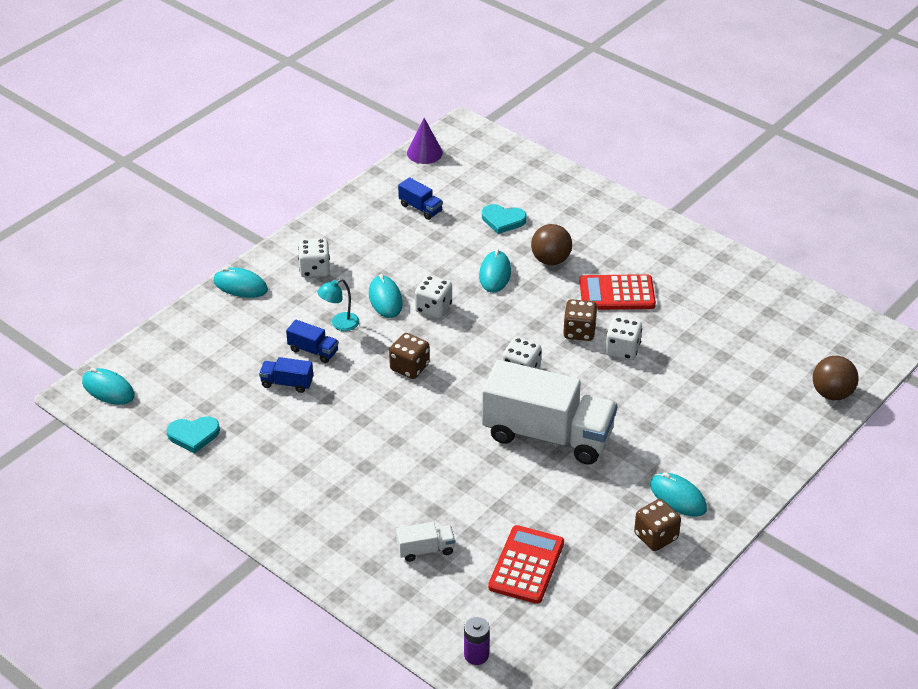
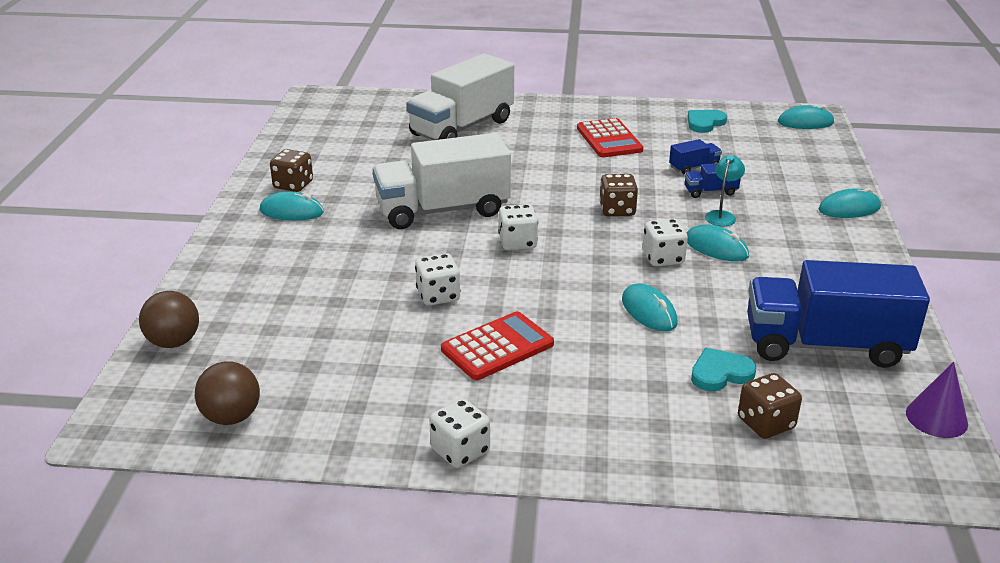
camera: 145 degrees right, 10 degrees down
(315, 269) = (816, 245): white dice -> white dice (460, 451)
(420, 208) = (825, 345): blue truck -> blue truck, size x2.41
(425, 550) = (462, 128): white truck -> white truck, size x2.41
(476, 655) = (374, 102): purple battery -> none
(526, 565) = (381, 143): red calculator -> red calculator (609, 139)
(550, 260) = (610, 351): brown ball -> brown ball (231, 417)
(579, 331) = (499, 294): brown dice -> brown dice (766, 423)

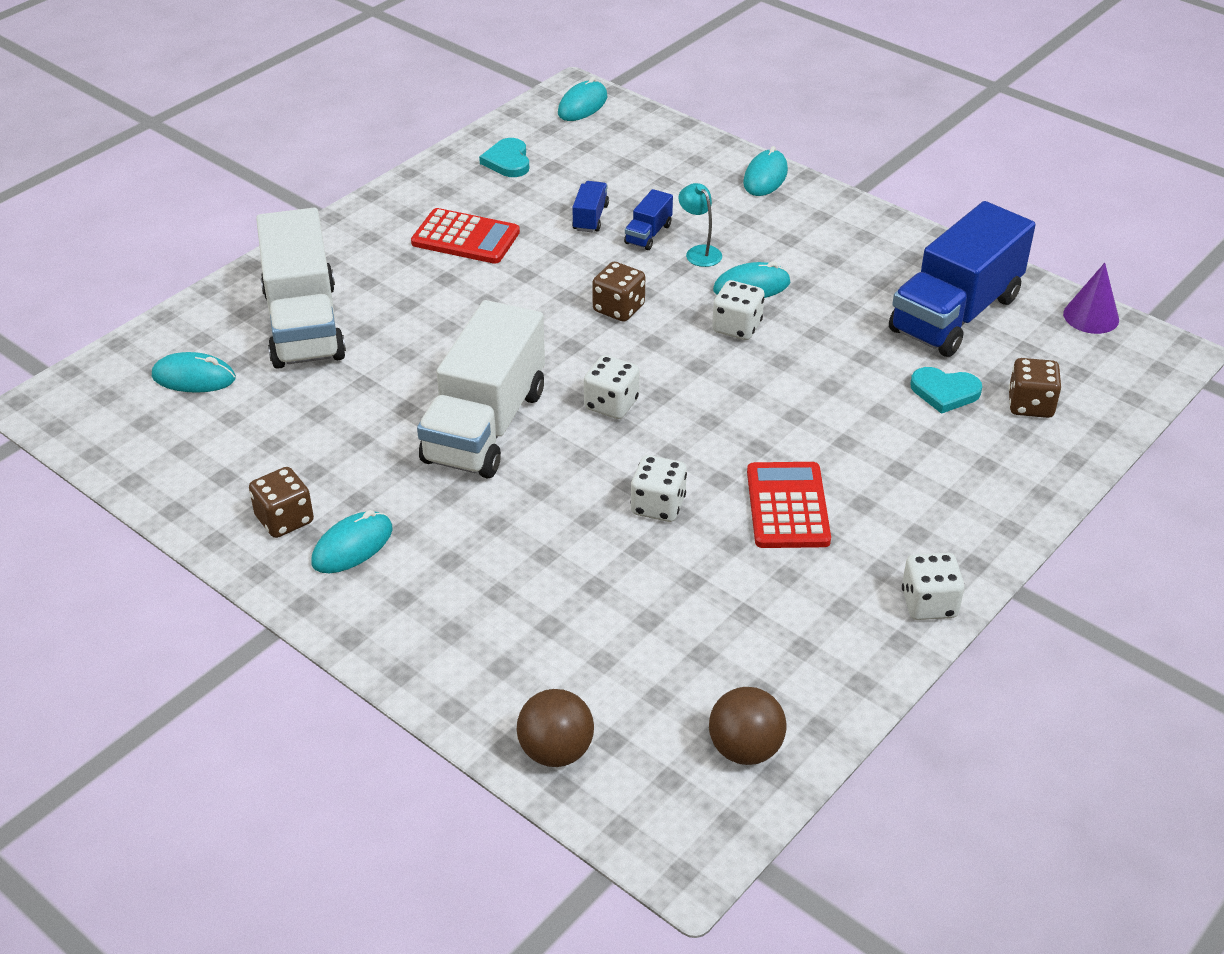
camera: 55 degrees left, 10 degrees up
(649, 311) = (817, 383): turquoise mouse -> turquoise mouse (194, 378)
(720, 373) = (944, 392): turquoise heart -> turquoise heart turned 90 degrees counterclockwise

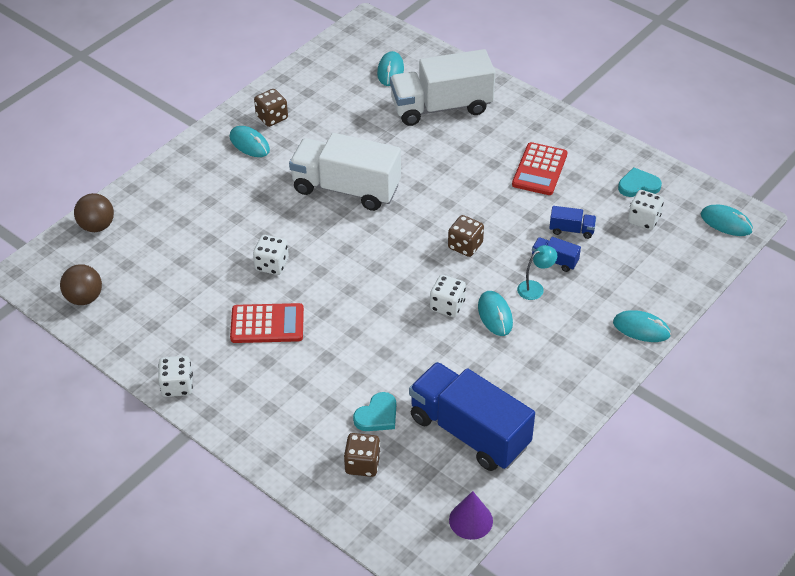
camera: 90 degrees right, 5 degrees up
(611, 404) = (365, 243): white dice -> white dice (643, 220)
(944, 392) = (377, 415): turquoise heart -> turquoise heart turned 150 degrees counterclockwise

